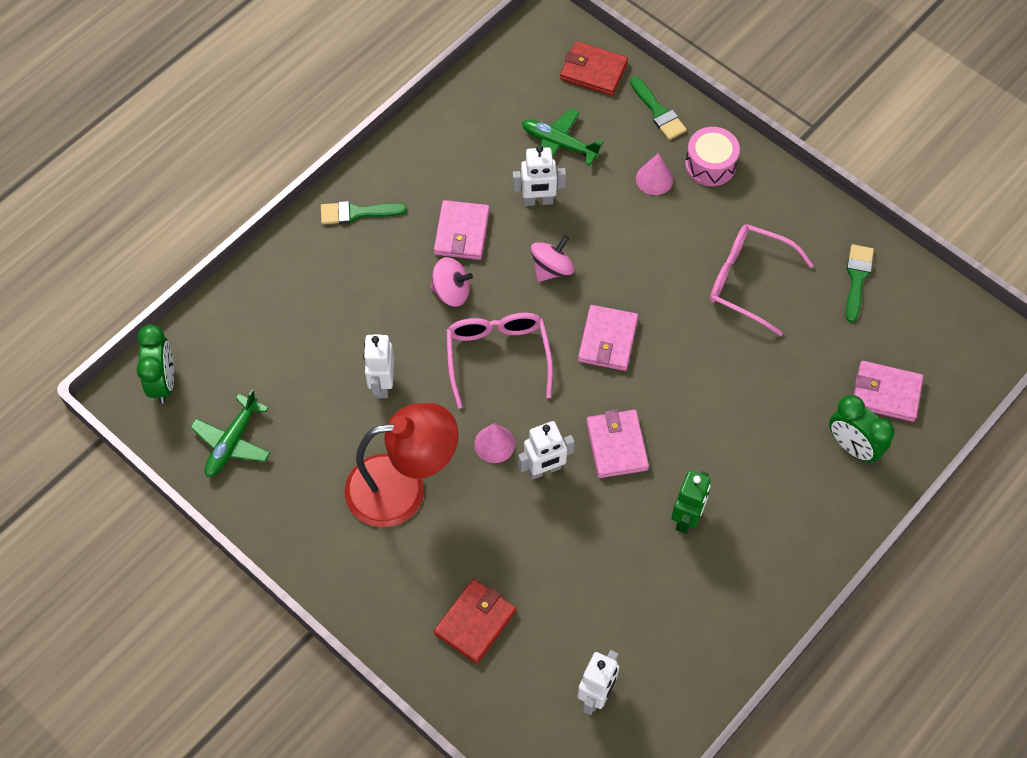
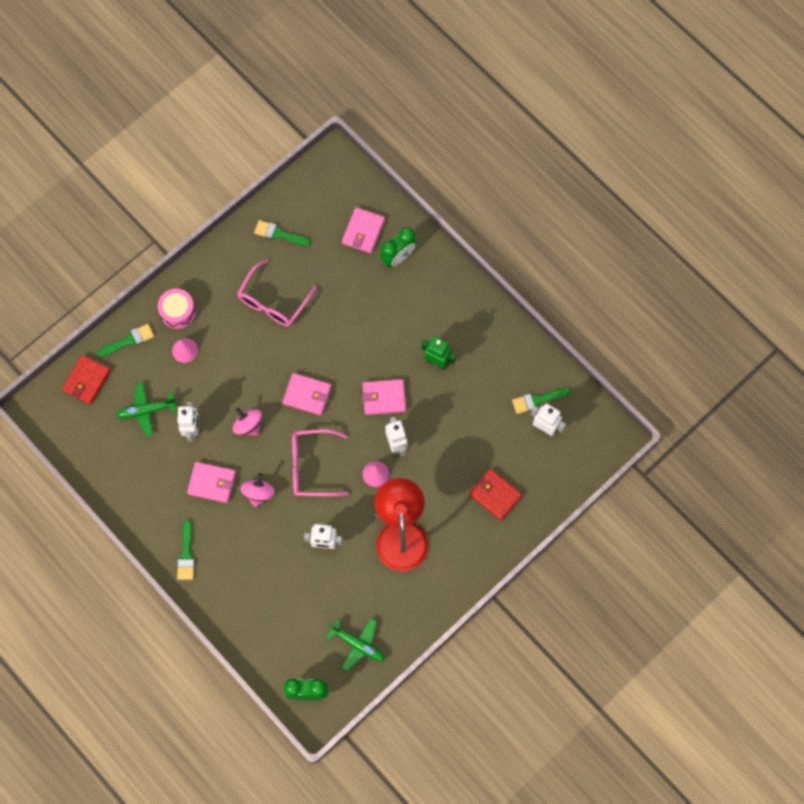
camera: 85 degrees left, 10 degrees up
(559, 144) = (147, 410): green plane -> green plane turned 45 degrees clockwise
(642, 679) = (537, 400): none -> green brush

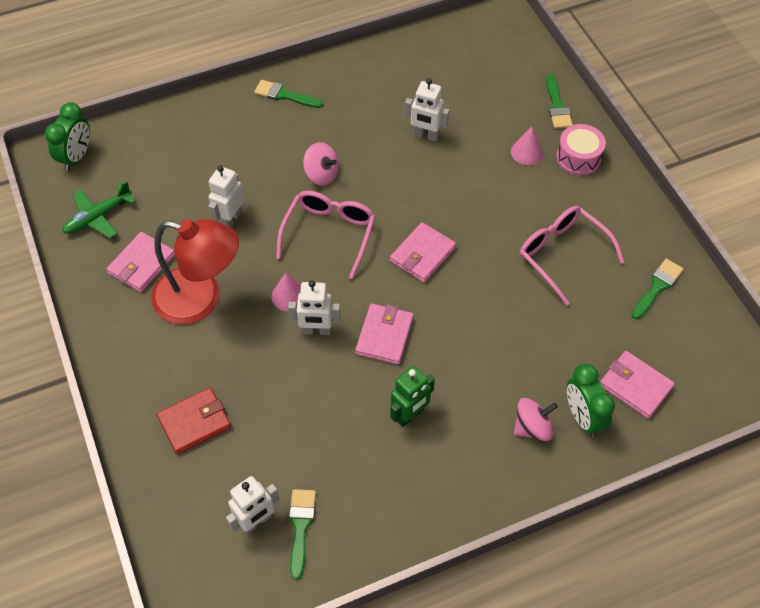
camera: 110 degrees right, 15 degrees down
(87, 380) = (521, 60): red wallet -> none
(147, 410) = (465, 101): green plane -> none
(212, 483) = (354, 136): pink wallet -> pink wallet (142, 264)
(248, 425) = (408, 187): pink spinning top -> pink spinning top (532, 427)

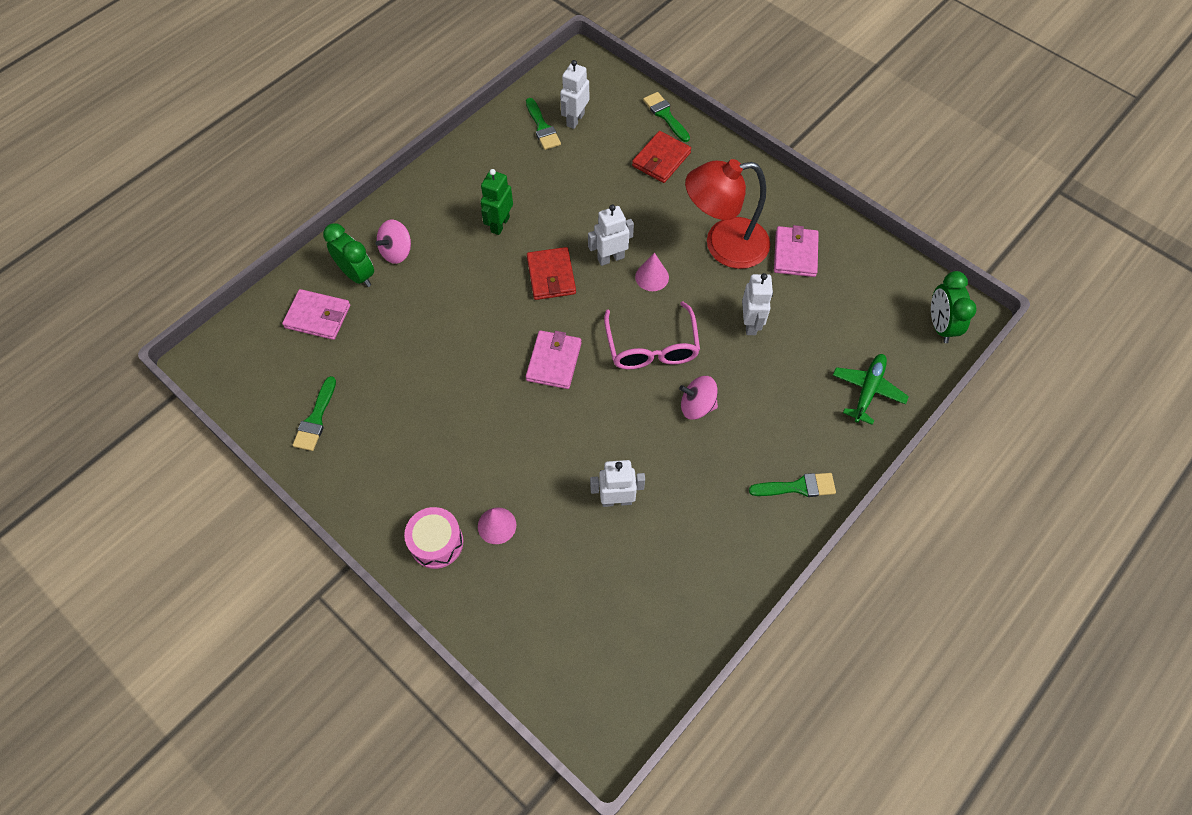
camera: 155 degrees right, 5 degrees up
(98, 217) = (868, 278): green plane -> green plane (867, 391)
(384, 336) = (551, 276): pink wallet -> red wallet
(557, 106) = (484, 609): green brush -> green brush (665, 115)
(562, 254) = (419, 416): pink glasses -> none

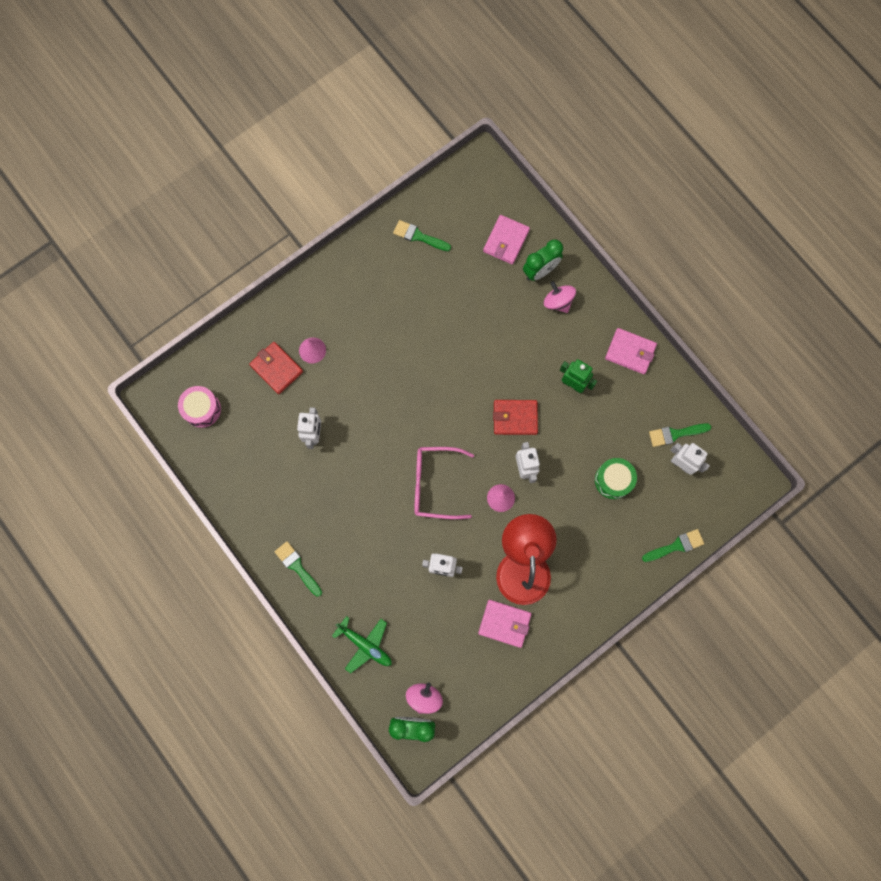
camera: 100 degrees right, 15 degrees up
(436, 542) = (308, 309): pink drum -> pink drum (202, 409)
(554, 361) = (435, 408): pink wallet -> pink wallet (630, 352)
(606, 175) = (613, 480): none -> green drum
(661, 159) = (624, 531): red wallet -> red wallet (276, 368)
(697, 406) = (377, 508): pink spinning top -> pink spinning top (424, 697)
(798, 487) = (297, 566): green brush -> green brush turned 135 degrees clockwise

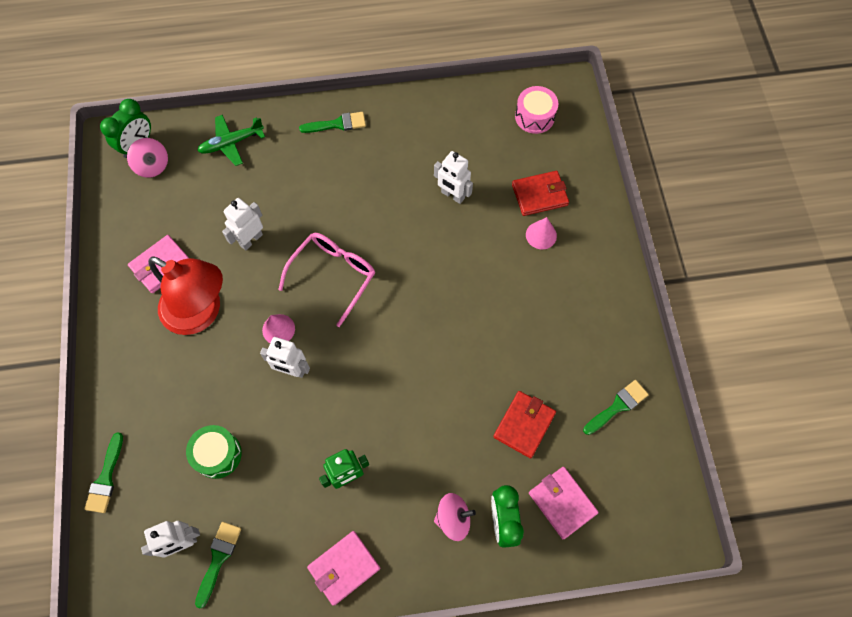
camera: 120 degrees right, 10 degrees down
(515, 418) = (350, 391): red wallet -> red wallet (524, 425)

